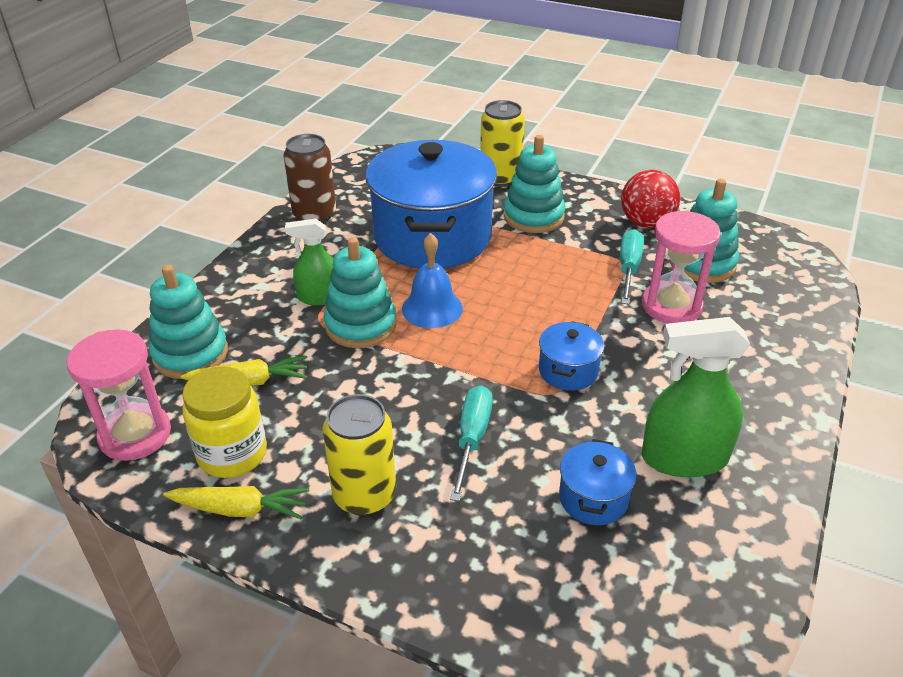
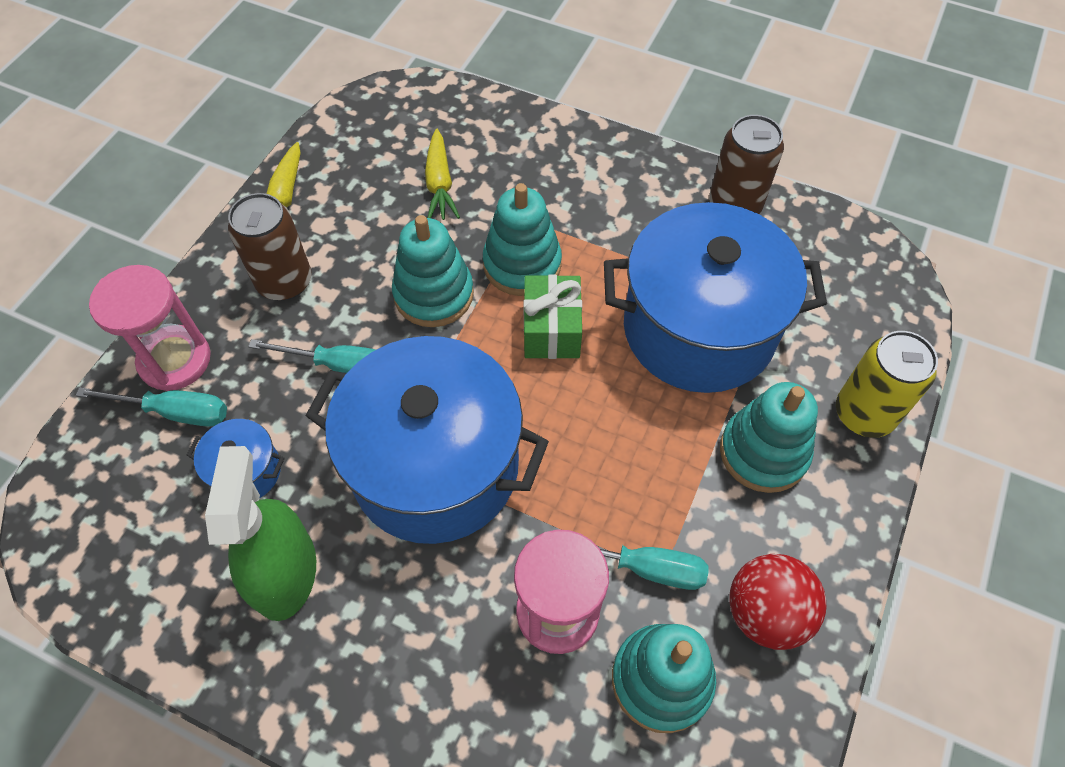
camera: 90 degrees right, 20 degrees up
(135, 435) = (379, 118): pink hourglass -> pink hourglass (175, 360)
(190, 354) = (481, 135): turquoise stacking toy -> turquoise stacking toy (434, 294)
(232, 454) = (348, 184): yellow jar -> none
(319, 297) = (571, 225): green spray bottle -> none
(364, 495) = (284, 282): yellow can -> brown can
(432, 308) = (552, 330): blue bell -> green gift
(534, 571) = (174, 412): none -> turquoise screwdriver
(568, 371) = (435, 466): blue pot -> blue pot, size x2.38

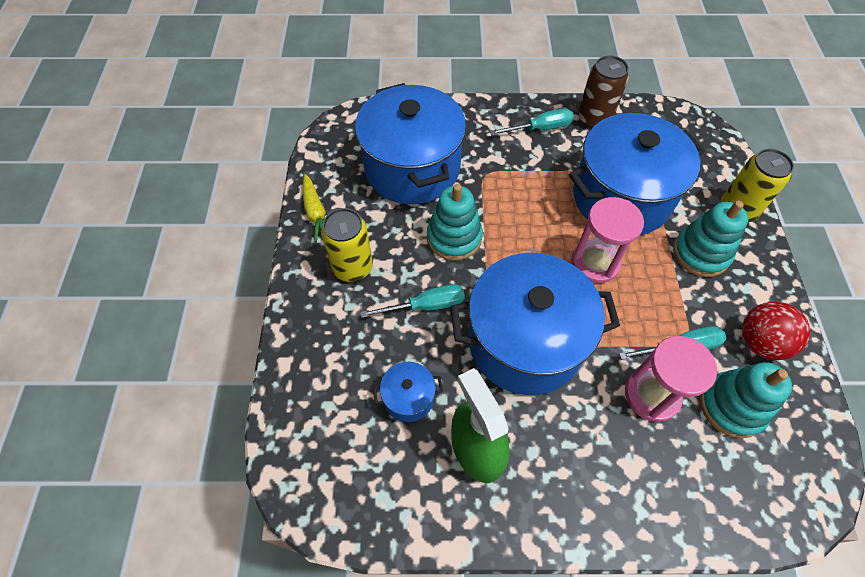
camera: 25 degrees left, 0 degrees up
(174, 412) = (334, 381): turquoise screwdriver -> turquoise screwdriver (540, 128)
(175, 360) = (312, 347): pink hourglass -> pink hourglass (595, 263)
(284, 282) = (352, 267): brown can -> yellow can
(440, 184) = (412, 168): yellow carrot -> blue pot
(522, 264) = (495, 199): turquoise stacking toy -> none
(552, 330) = (539, 231): green gift -> none

